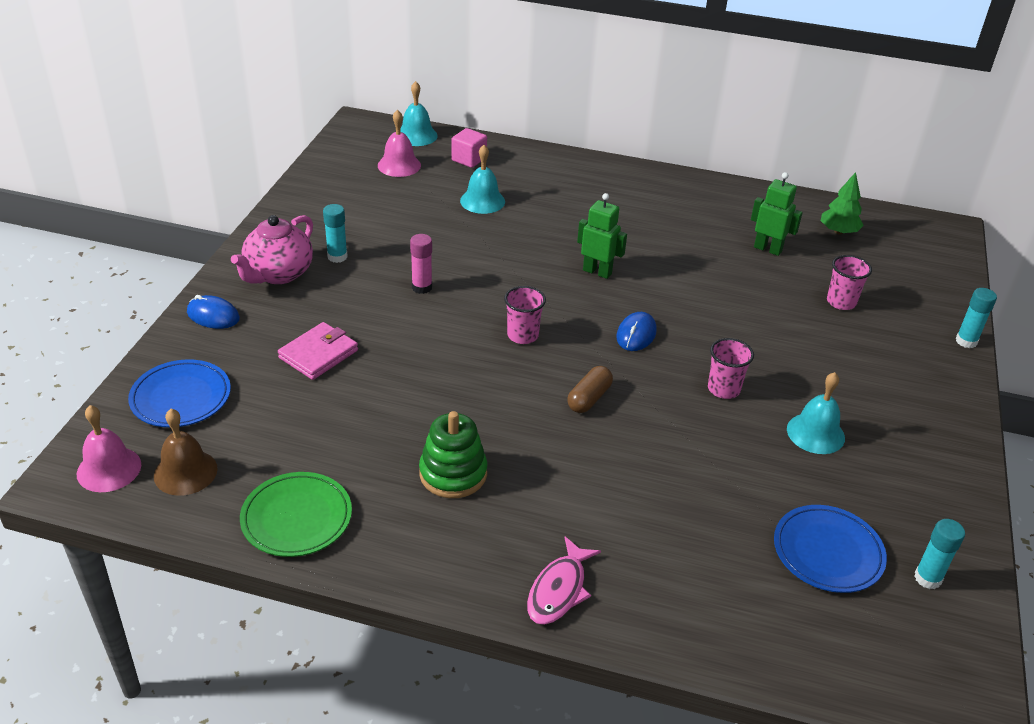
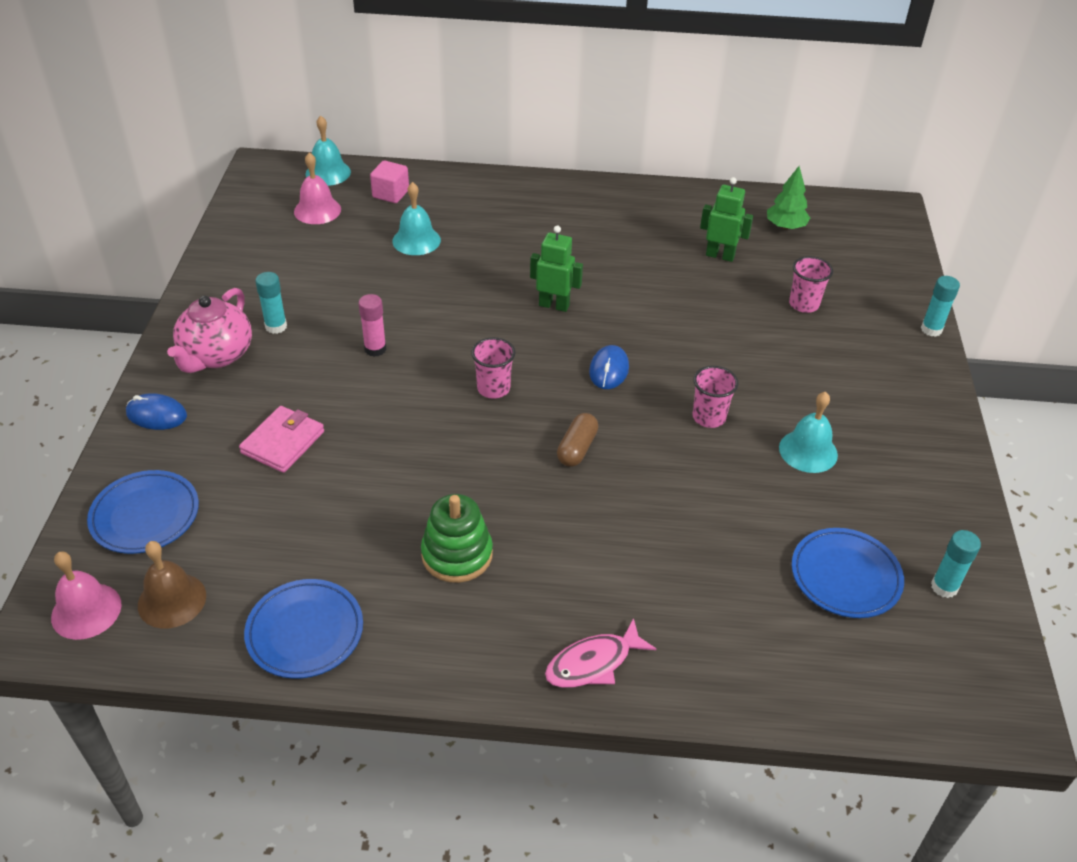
camera: 10 degrees left, 5 degrees up
(297, 518) = (305, 632): green plate -> blue plate
(559, 590) = (593, 663): pink fish -> pink fish turned 45 degrees clockwise

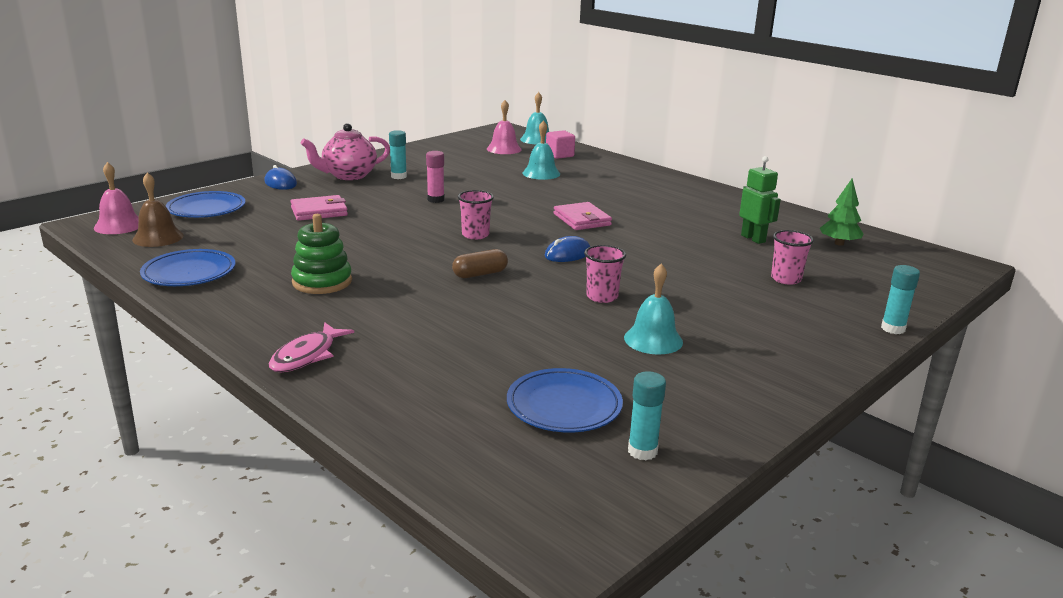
camera: 40 degrees right, 20 degrees down
(554, 305) = (582, 220): green robot -> pink wallet
(593, 663) = (307, 356): pink fish -> pink fish turned 75 degrees counterclockwise

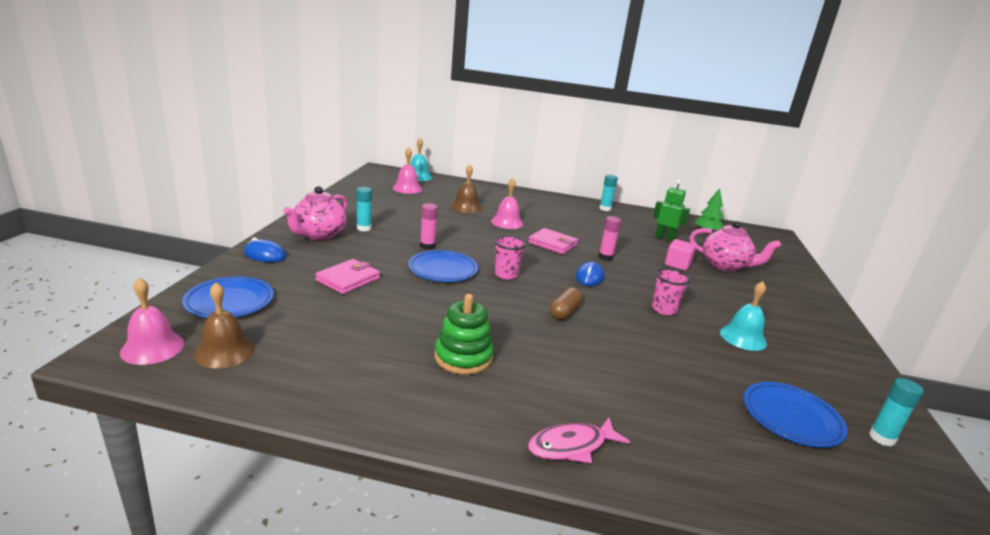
camera: 35 degrees left, 0 degrees up
(189, 273) = (324, 387): blue plate -> blue plate (443, 270)
(307, 356) = (572, 446): pink fish -> pink fish turned 75 degrees clockwise
(541, 173) = (466, 207): turquoise bell -> brown bell
(559, 155) = (454, 188): pink cube -> pink cube (677, 264)
(564, 193) = (507, 222): none -> pink bell
(625, 242) = (605, 257): none -> pink glue stick
(786, 279) = (725, 265): pink cup -> pink teapot
(893, 328) = (820, 289): turquoise glue stick -> turquoise glue stick (605, 209)

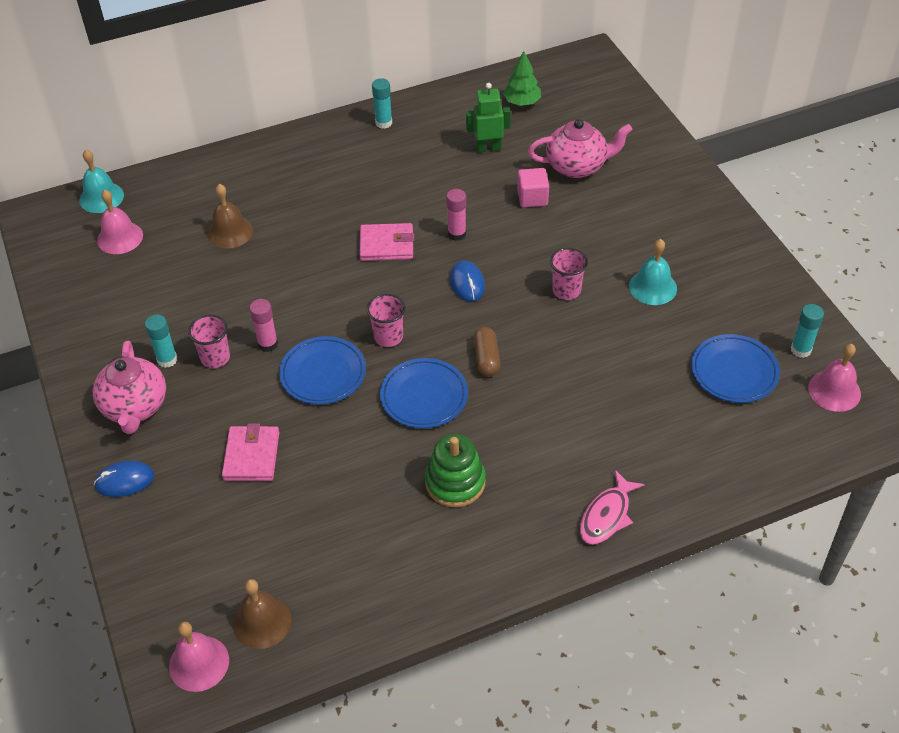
camera: 30 degrees left, 25 degrees up
(229, 302) = (185, 567): blue plate -> blue plate (424, 396)
(390, 238) = (215, 358): none -> pink cup
(507, 222) = (304, 234): pink bell -> pink bell (834, 391)

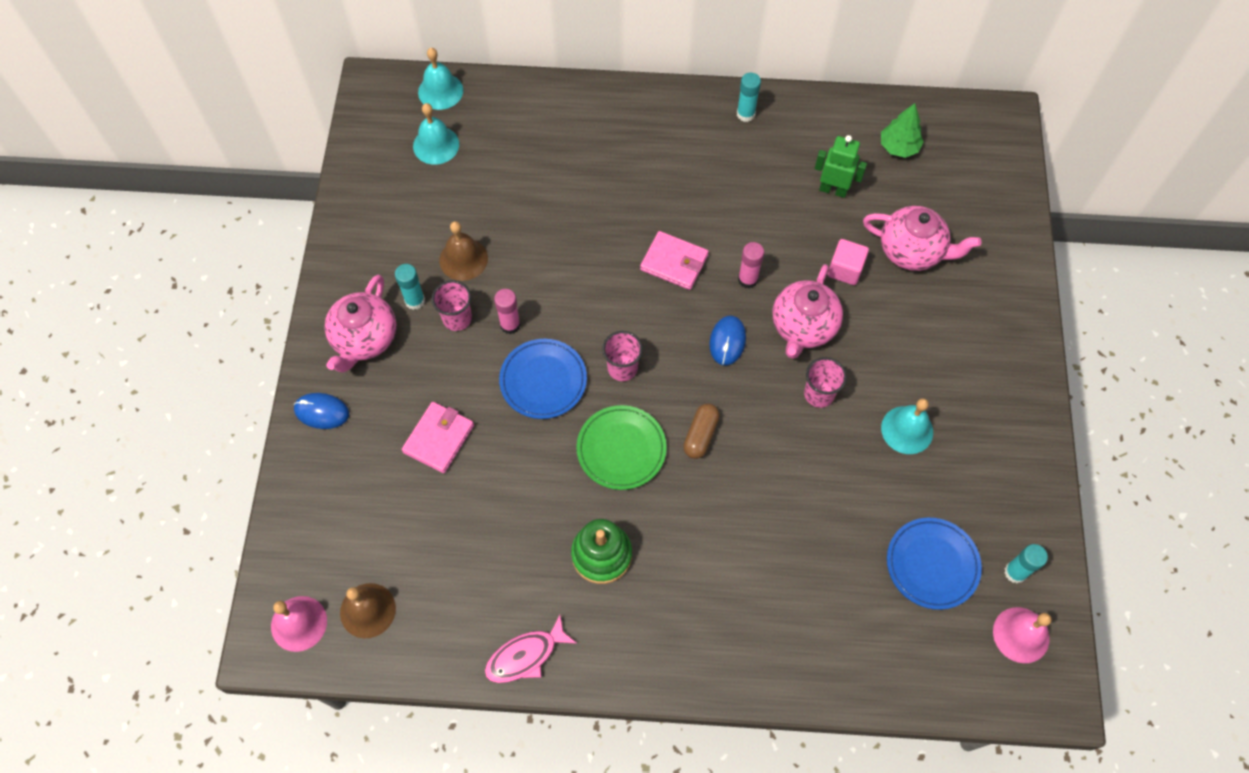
camera: 25 degrees right, 15 degrees up
(120, 237) = (436, 145): pink bell -> turquoise bell
(230, 232) = (537, 182): brown bell -> brown bell (463, 259)
(424, 396) = (621, 449): blue plate -> green plate
(523, 249) = (803, 327): none -> pink teapot
(607, 515) = (720, 658): pink fish -> pink fish (525, 655)

